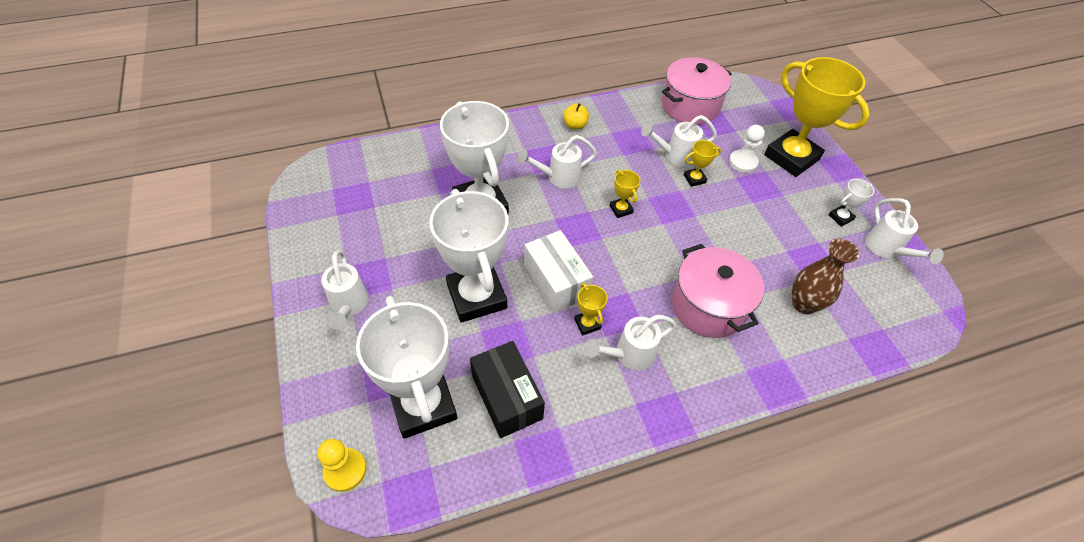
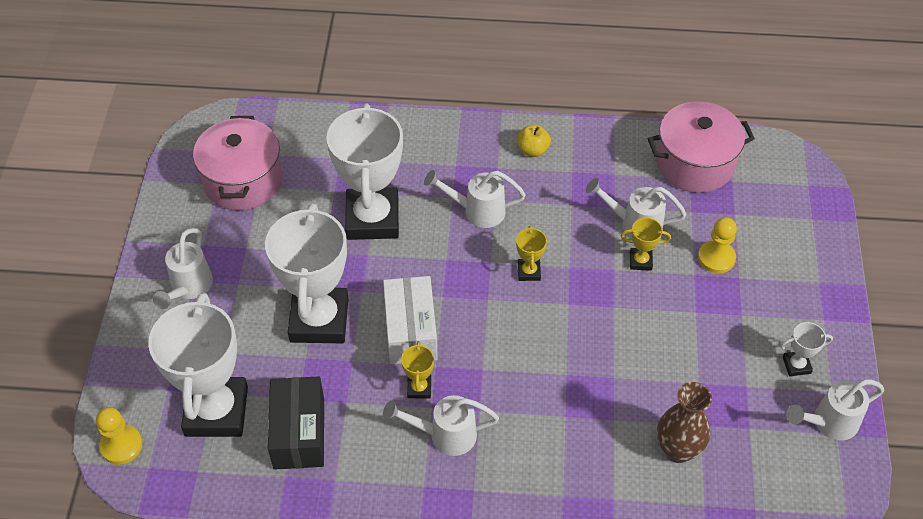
camera: 25 degrees right, 0 degrees up
(708, 306) = (564, 414): pink pot -> pink pot (243, 181)
(743, 162) = (716, 258): white pawn -> yellow pawn
(791, 157) = (785, 270): yellow trophy -> none
(887, 250) = (828, 423): white watering can -> white watering can turned 60 degrees clockwise

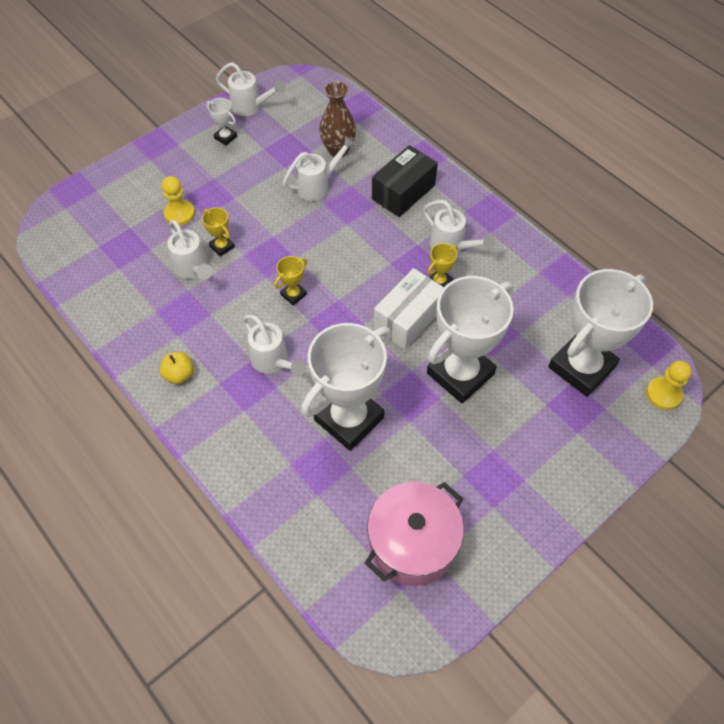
camera: 135 degrees left, 5 degrees up
(188, 288) = (534, 476): white watering can -> white watering can (318, 185)
(299, 433) = (538, 313): black box -> black box (403, 192)
(695, 163) = (100, 274): pink pot -> none

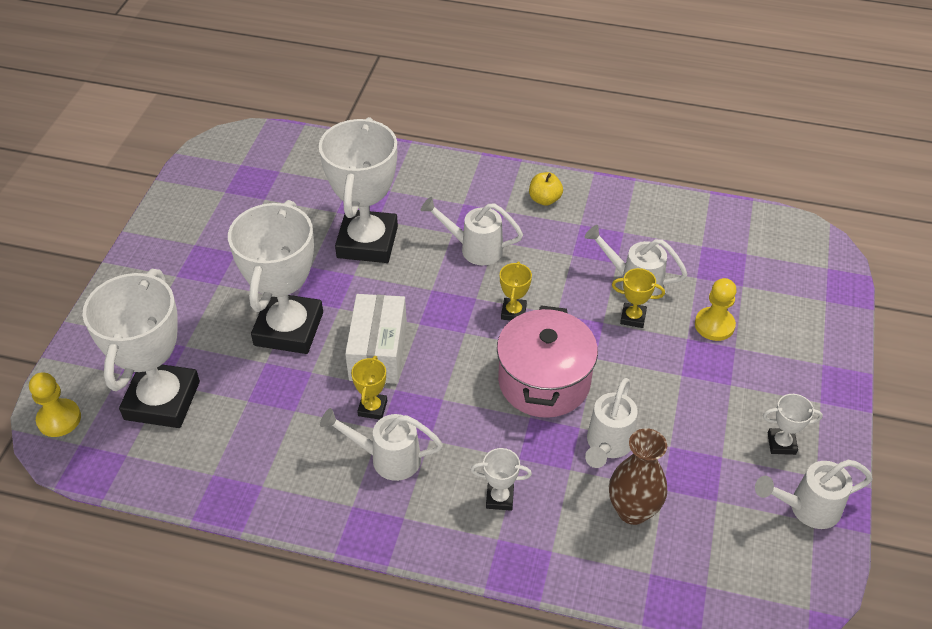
camera: 145 degrees right, 10 degrees down
(403, 192) = (499, 498): black box -> white trophy
(412, 543) = (250, 192): pink pot -> pink pot (544, 381)

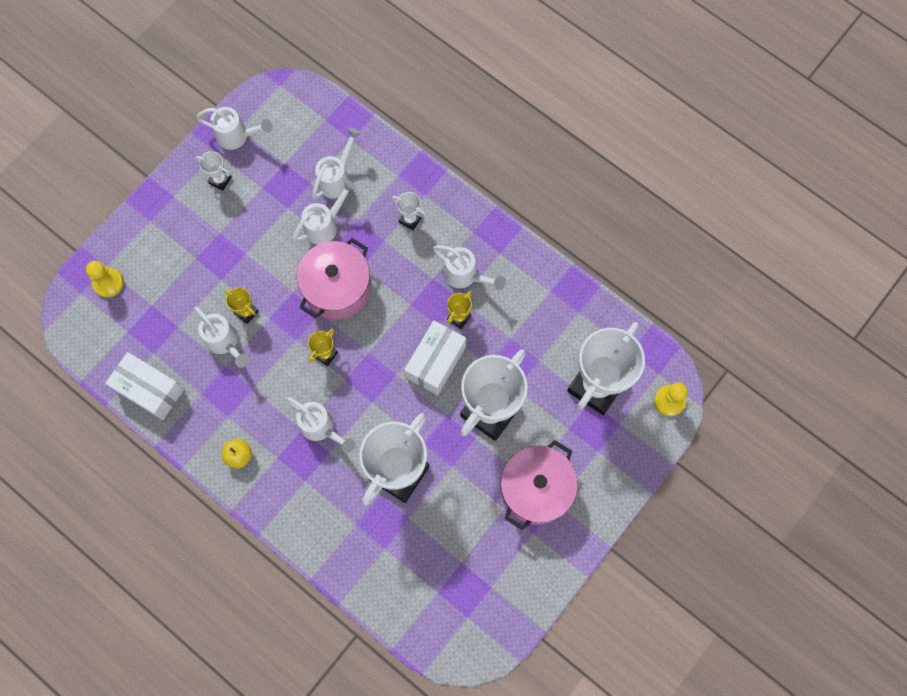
camera: 155 degrees left, 25 degrees up
(205, 279) = (535, 489): none -> pink pot
(632, 511) = (337, 178): brown vase -> white watering can
(678, 216) = (150, 390): none -> white box
(714, 325) = (196, 281): yellow pawn -> yellow pawn (108, 283)

